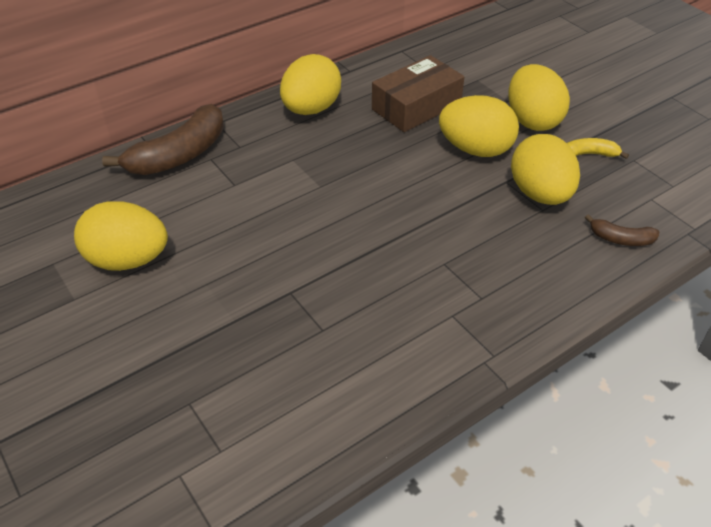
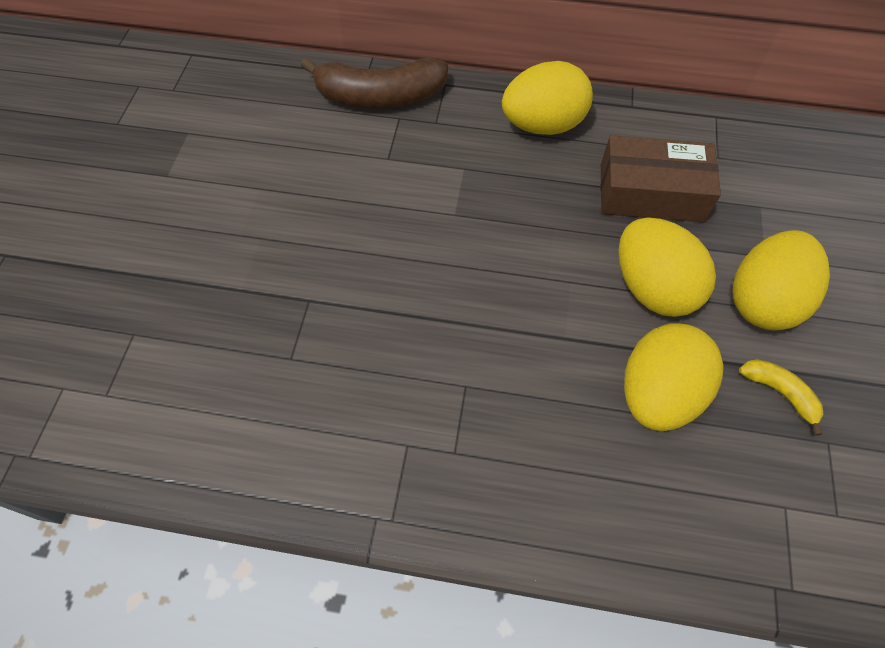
camera: 45 degrees right, 15 degrees up
(128, 260) = (234, 170): yellow egg -> none
(621, 239) = (681, 522): brown banana -> none

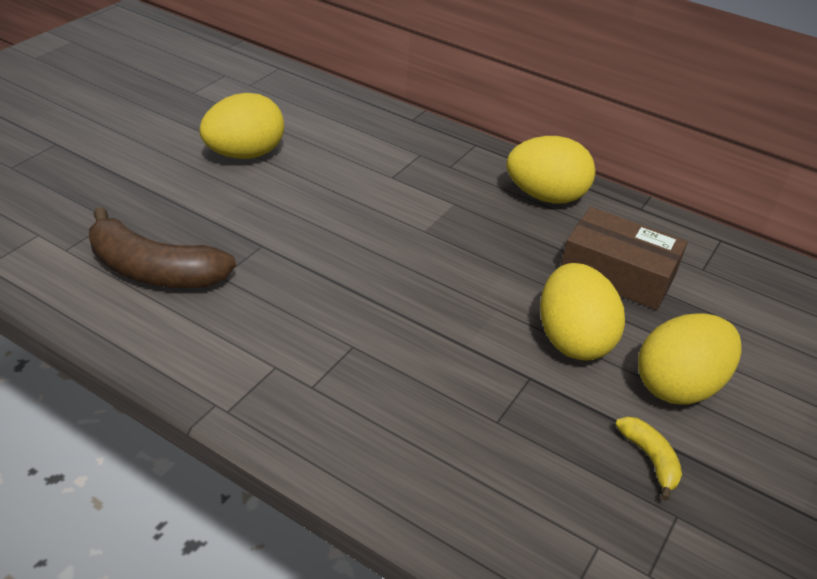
camera: 20 degrees right, 20 degrees down
(379, 96) = (413, 136): brown banana -> brown banana (154, 270)
(657, 393) = (526, 415): yellow egg -> yellow egg (245, 154)

